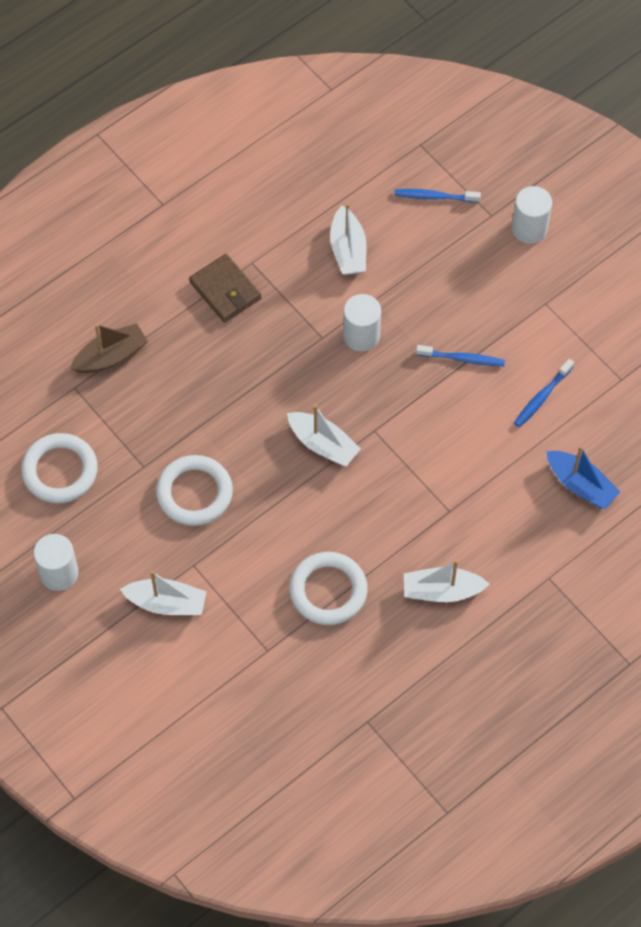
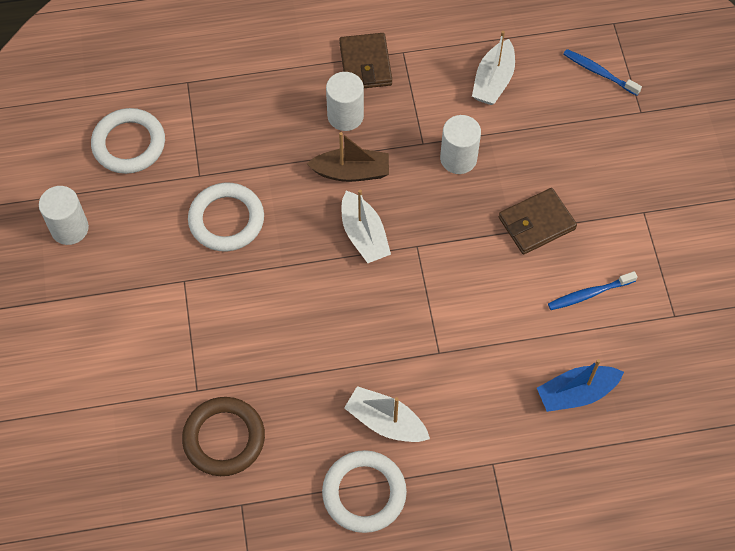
camera: 30 degrees right, 0 degrees up
(111, 356) = (234, 71): brown boat -> brown boat (351, 172)
(167, 603) = (140, 302): white boat -> none
(317, 677) = (224, 438): none -> brown ring
(328, 591) = (284, 366): white ring -> white ring (364, 493)
(462, 359) = (536, 223): blue toothbrush -> brown wallet
(529, 228) = (669, 140): white cylinder -> white cylinder (345, 116)
(580, 485) = (576, 393): blue boat -> blue boat turned 90 degrees clockwise

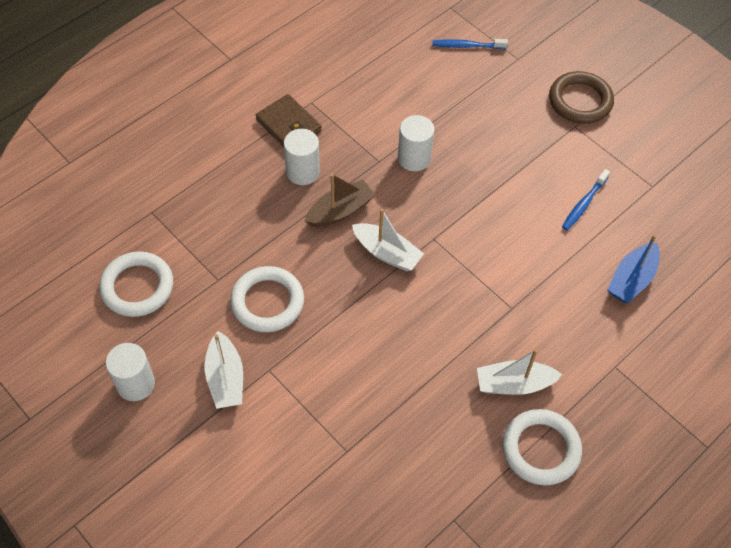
camera: 35 degrees left, 5 degrees down
(224, 438) = (399, 476): brown ring -> brown ring (580, 101)
(493, 81) = (396, 89): white boat -> white boat (225, 378)
(536, 223) = (507, 174): brown wallet -> none

